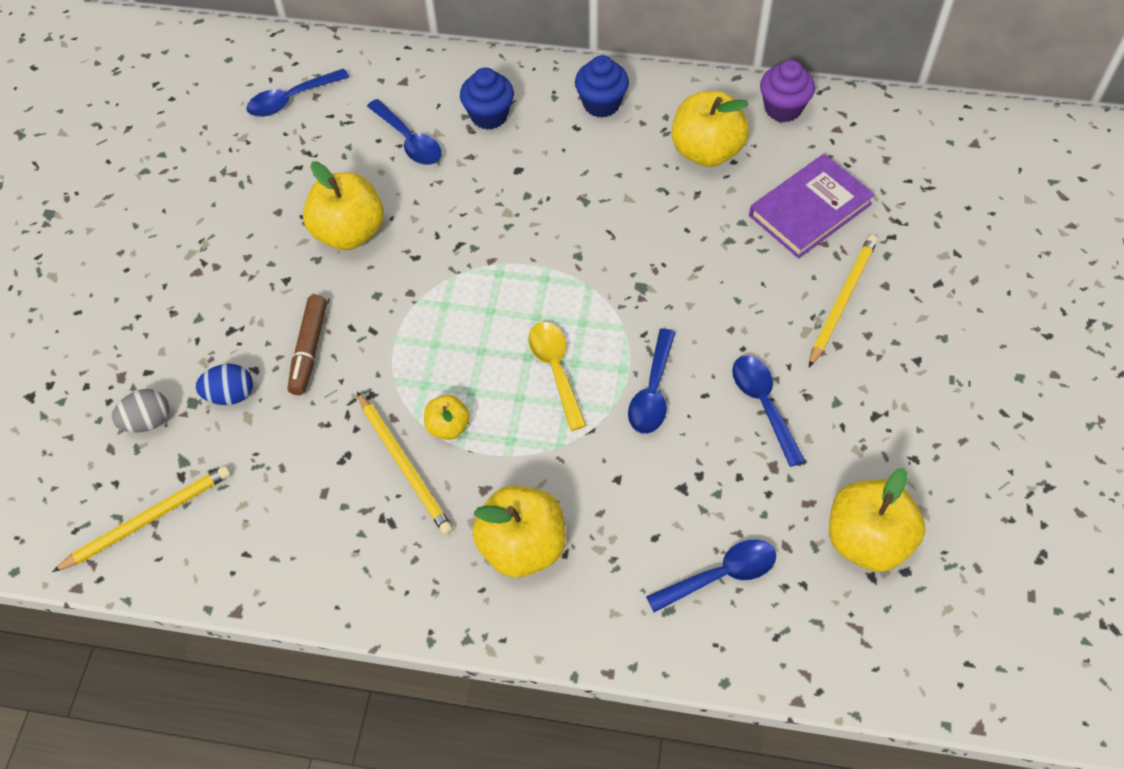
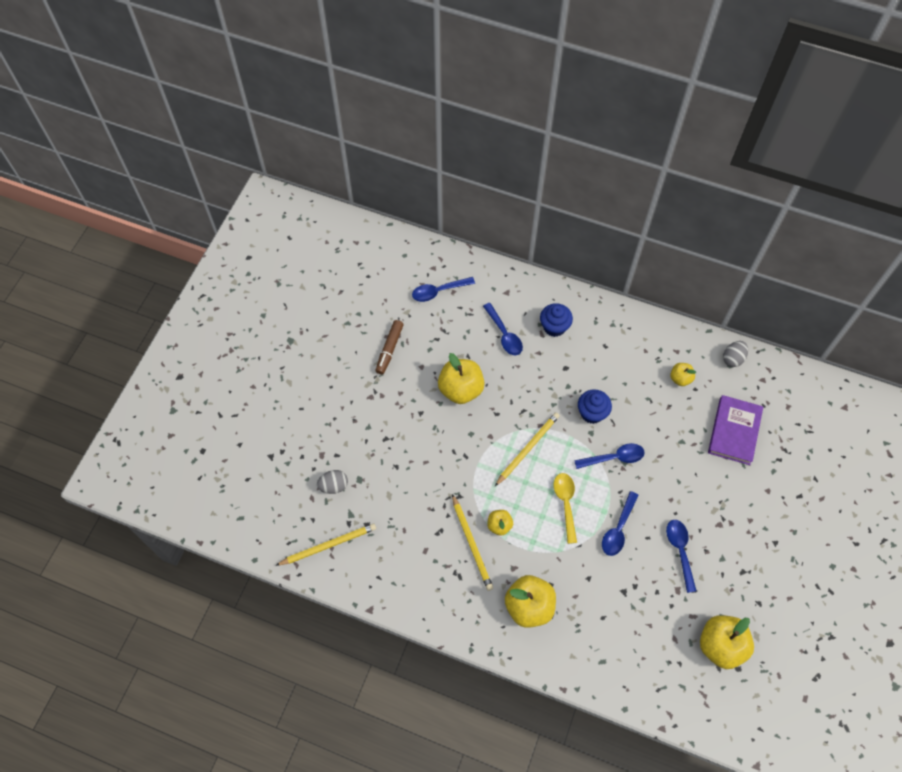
camera: 10 degrees right, 5 degrees up
(230, 395) = (381, 479): blue egg -> none
(309, 350) = (428, 460): brown marker -> brown marker (389, 349)
(601, 104) = (623, 332): blue cupcake -> blue cupcake (592, 413)
(706, 151) = (680, 378): yellow apple -> yellow apple, size x0.53
(721, 575) = (635, 648): blue spoon -> blue spoon (614, 458)
(783, 108) = (733, 358): purple cupcake -> grey egg
(810, 209) = (734, 431): purple book -> purple book turned 45 degrees counterclockwise
(842, 300) = (740, 495): yellow pencil -> yellow pencil (527, 448)

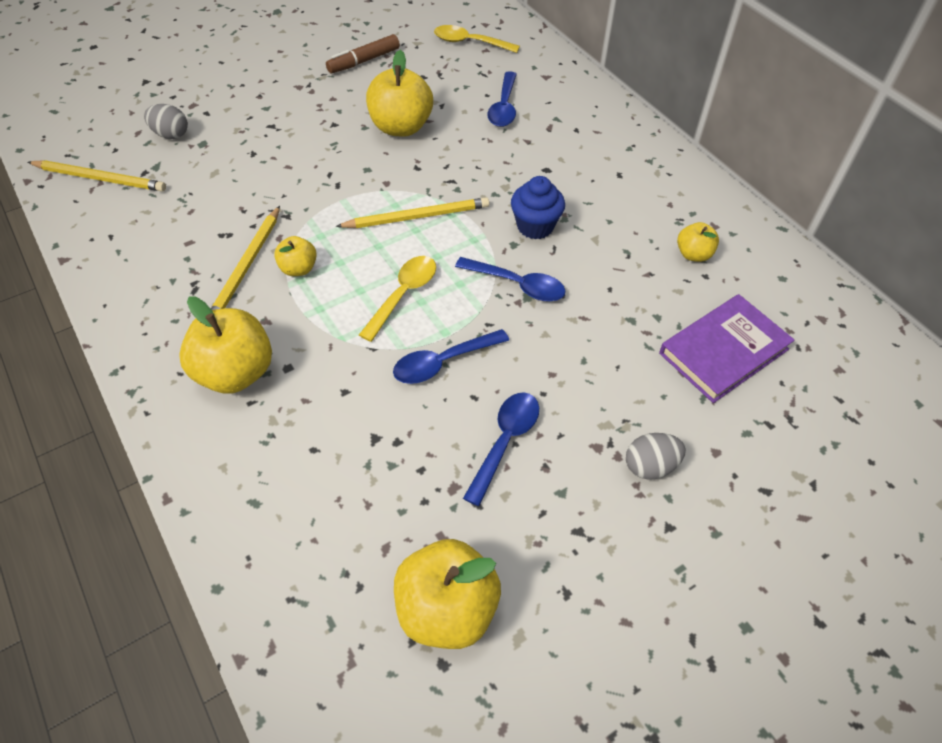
camera: 35 degrees right, 10 degrees down
(438, 291) = (469, 42): blue spoon -> yellow spoon
(554, 327) = (571, 128): blue cupcake -> none
(733, 358) = (793, 273): grey egg -> grey egg (650, 466)

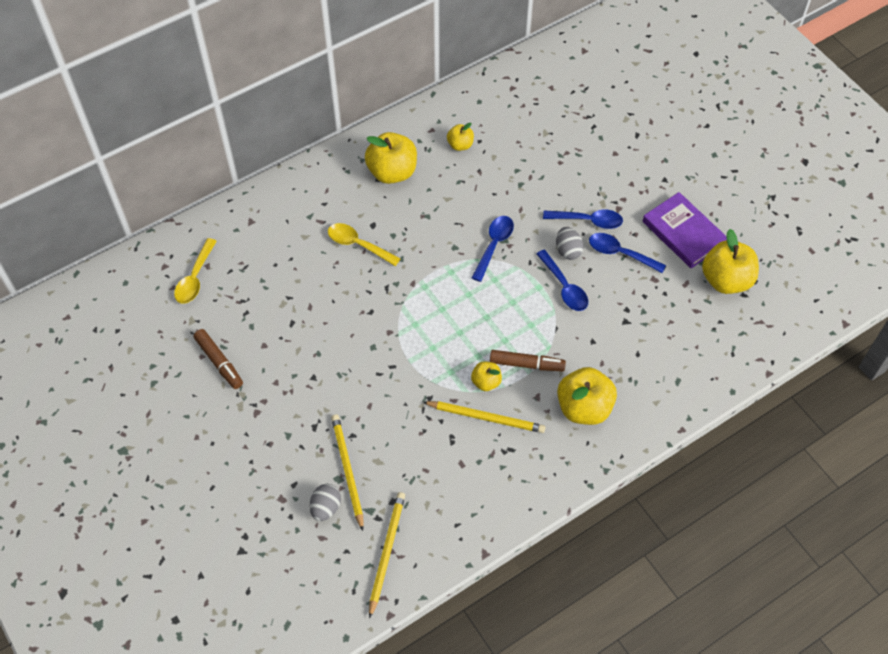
camera: 90 degrees left, 5 degrees up
(318, 312) = (526, 364): none -> brown marker
(401, 127) = (319, 326): yellow apple -> yellow apple (392, 172)
(403, 295) = (507, 313): yellow spoon -> yellow spoon (358, 244)
(417, 217) = (428, 308): yellow pencil -> yellow pencil (347, 470)
(504, 107) = (294, 252): blue spoon -> blue spoon (588, 221)
(535, 226) = (436, 234): blue cupcake -> none
(650, 466) = (628, 184): grey egg -> grey egg (568, 250)
(723, 351) = (542, 140): purple book -> purple book (683, 233)

